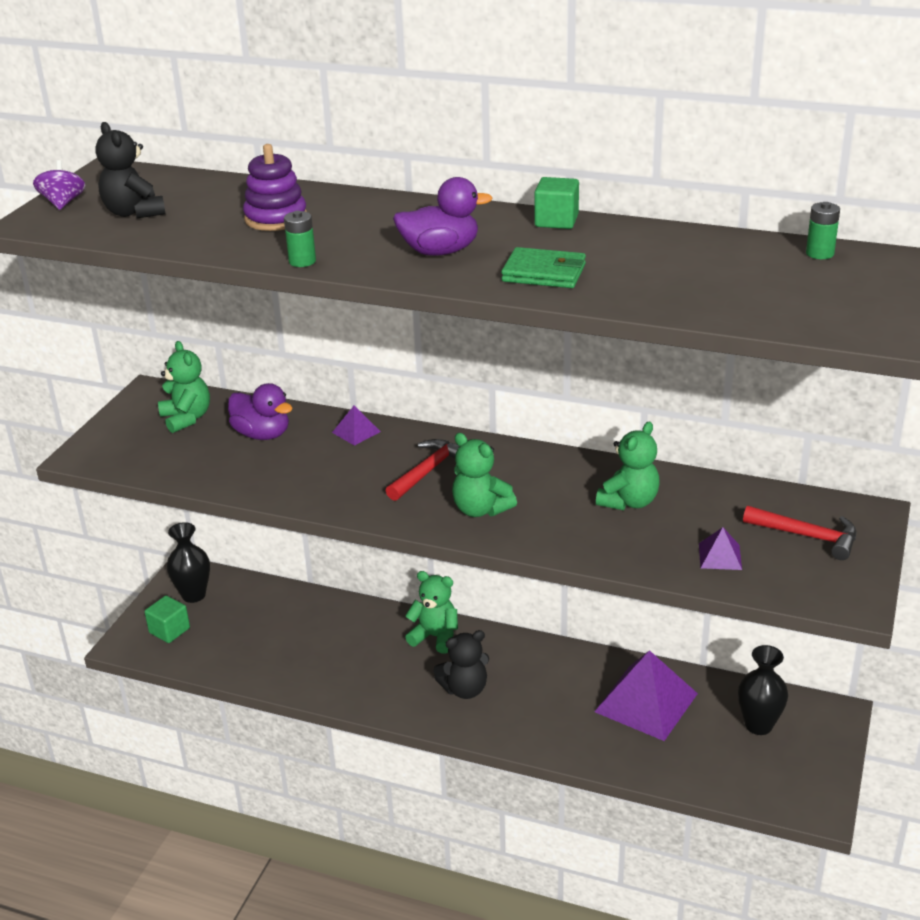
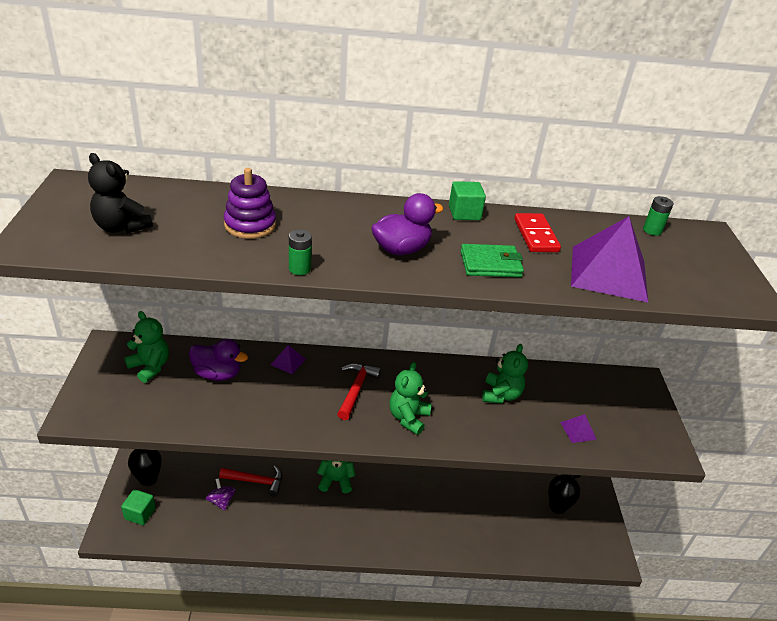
camera: 25 degrees left, 5 degrees up
(63, 203) = (48, 221): purple spinning top -> purple spinning top (221, 501)
(465, 689) = (371, 519): black teddy bear -> none
(480, 509) = (408, 418): green teddy bear -> green teddy bear turned 90 degrees clockwise
(636, 249) = (536, 235): none -> red domino
(646, 702) = (487, 504): purple pyramid -> purple pyramid (608, 273)
(807, 536) = (619, 405): red hammer -> red hammer (256, 481)

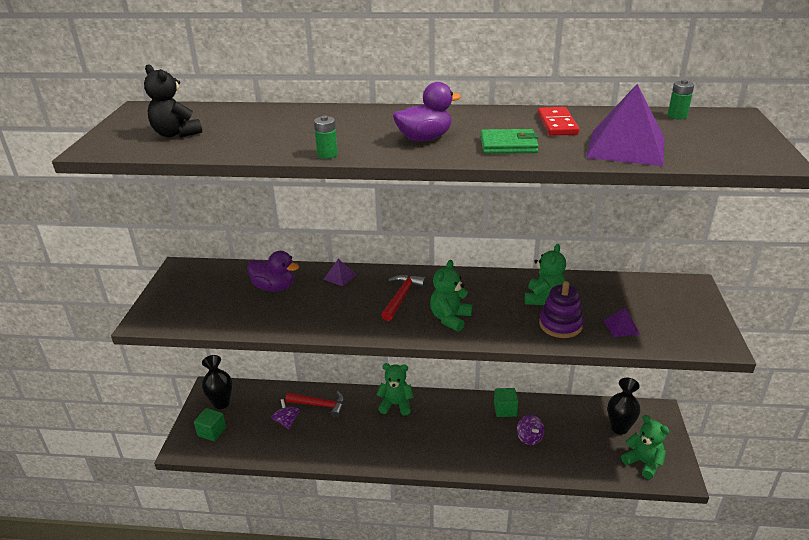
camera: 10 degrees right, 5 degrees down
(150, 367) = (214, 283): green teddy bear -> green teddy bear (643, 463)
(250, 225) = (288, 128): purple stacking toy -> purple stacking toy (560, 325)
(464, 213) = (489, 112): green cube -> green cube (505, 409)
(471, 518) = (529, 438): none -> purple spinning top

